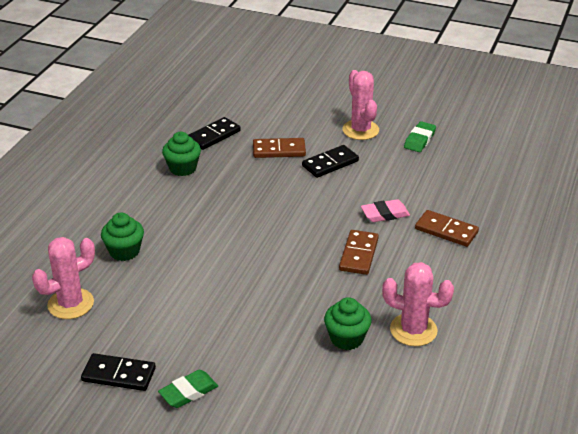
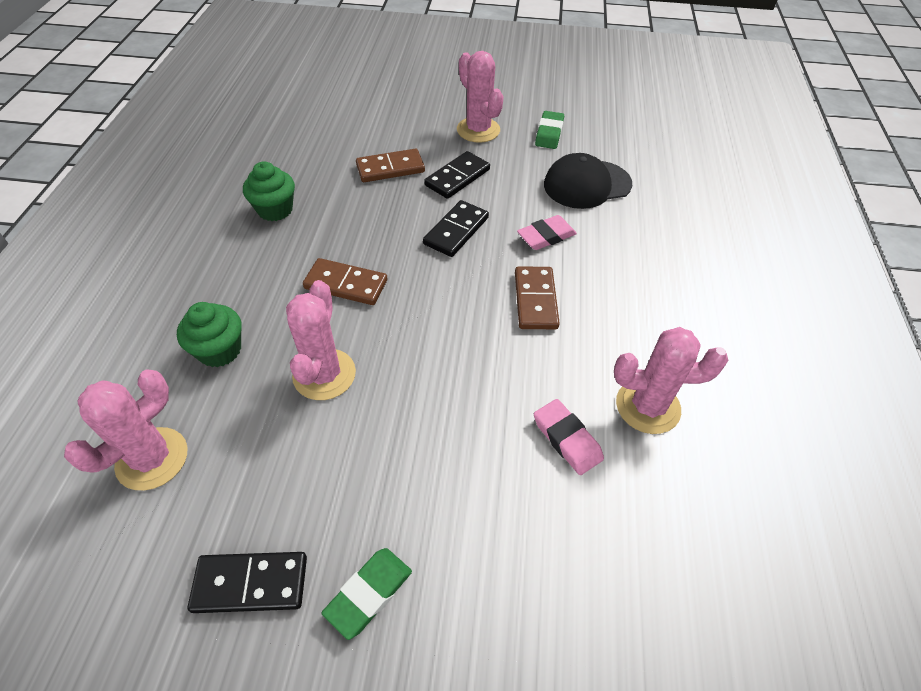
camera: 15 degrees left, 15 degrees up
(191, 276) = (324, 374): none -> pink cactus
(213, 135) = (304, 160): black domino -> black domino (456, 231)
(346, 338) = (567, 439): green cupcake -> pink eraser
(434, 182) = (587, 184): none -> black cap
(446, 230) = (627, 248): brown domino -> brown domino (346, 284)

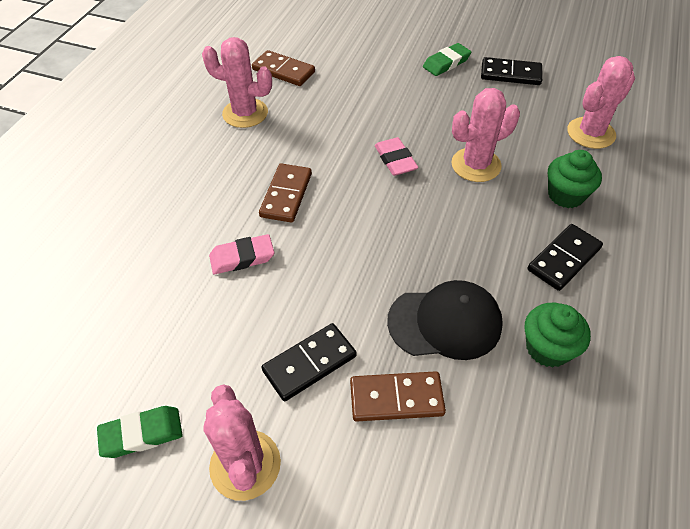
camera: 165 degrees left, 0 degrees up
(324, 374) = (476, 165): pink cactus -> pink cactus turned 45 degrees clockwise
(346, 284) = (459, 237): brown domino -> brown domino (283, 71)
(456, 231) = (335, 280): black domino -> black domino (564, 259)
(549, 133) = (142, 434): green eraser -> green eraser turned 45 degrees clockwise
(567, 439) = (310, 105): pink eraser -> pink eraser (395, 160)
(587, 184) = (153, 321): black cap -> black cap (445, 322)

